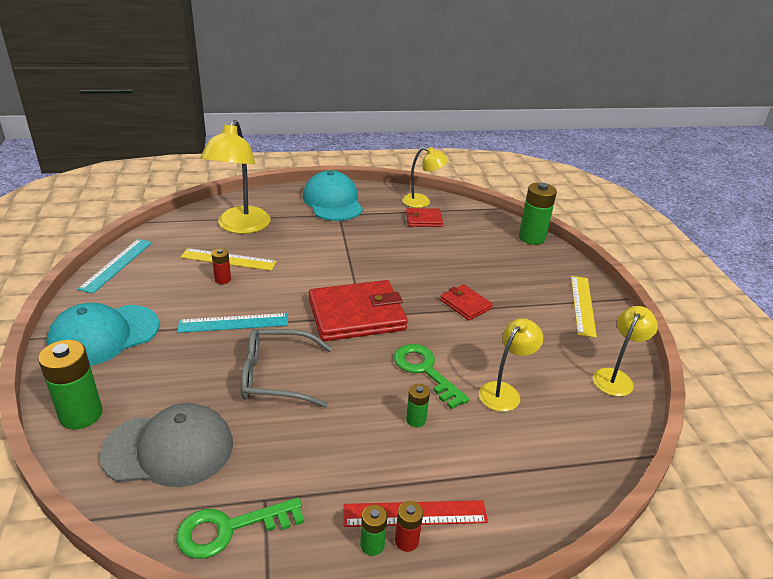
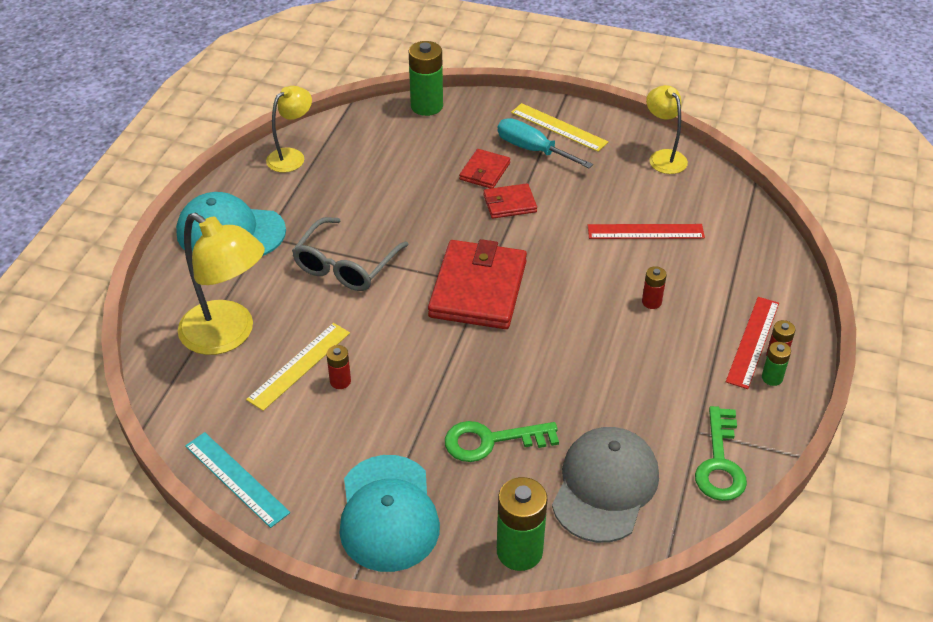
camera: 60 degrees left, 10 degrees up
(233, 323) = (433, 392): turquoise ruler -> none
(276, 376) = (542, 380): grey glasses -> grey glasses (346, 265)
(416, 420) = (651, 302): green battery -> red battery
(424, 220) = (332, 170): red wallet -> red wallet (484, 171)
(425, 371) = (592, 271): green key -> green key (492, 441)
(504, 391) = (645, 231): yellow lamp -> red ruler
(540, 299) = (532, 149): none -> turquoise screwdriver

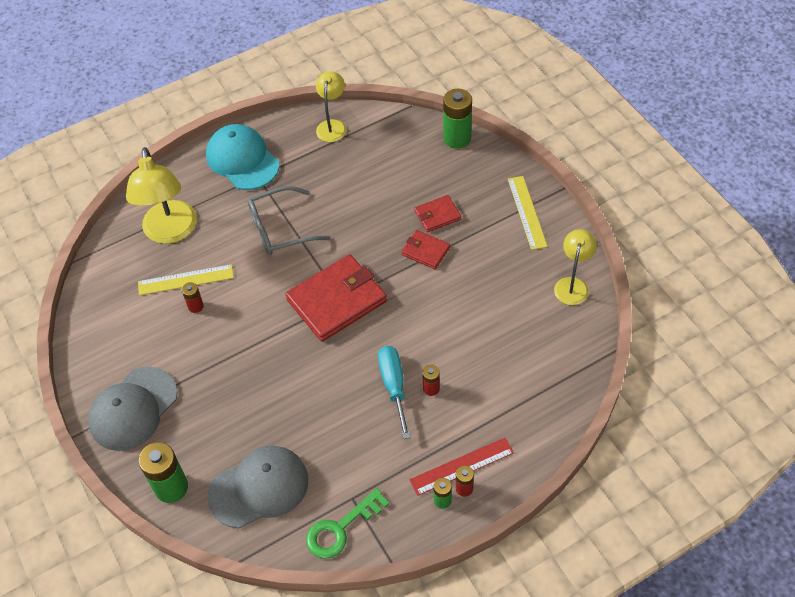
camera: 45 degrees right, 10 degrees up
(236, 479) = (85, 327): turquoise ruler -> none
(292, 156) = (332, 125): yellow lamp -> yellow lamp turned 75 degrees counterclockwise
(388, 513) = (133, 409): turquoise cap -> grey cap
(492, 441) = (232, 408): green key -> none
(532, 149) = (488, 219): turquoise screwdriver -> turquoise screwdriver (394, 386)
(645, 231) = (489, 334): red ruler -> none

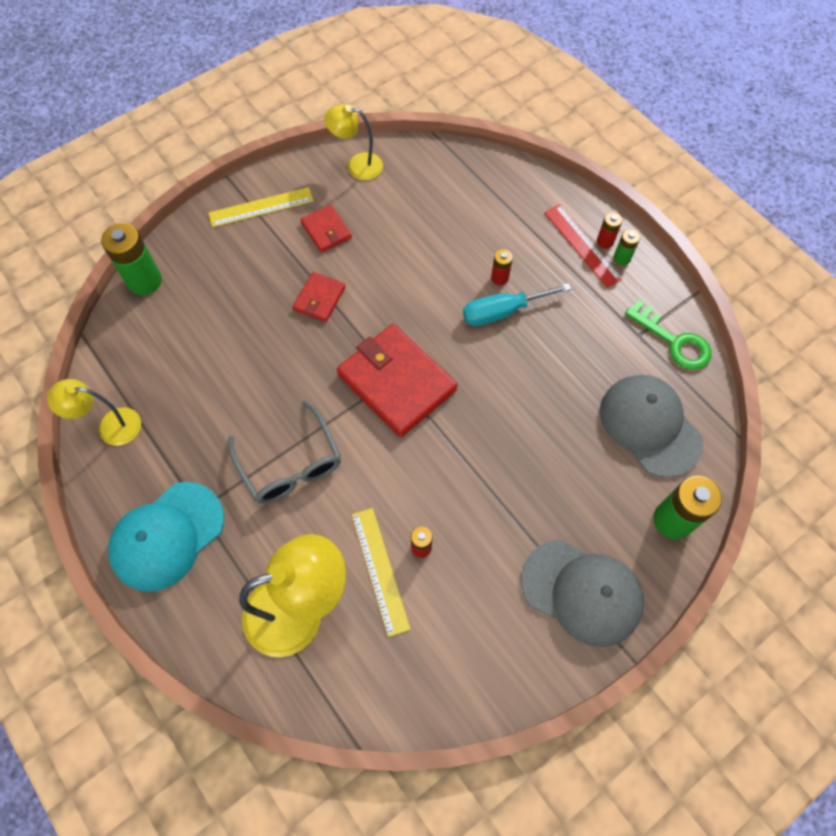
camera: 100 degrees left, 10 degrees up
(437, 215) = (266, 291): red wallet -> red wallet (326, 230)

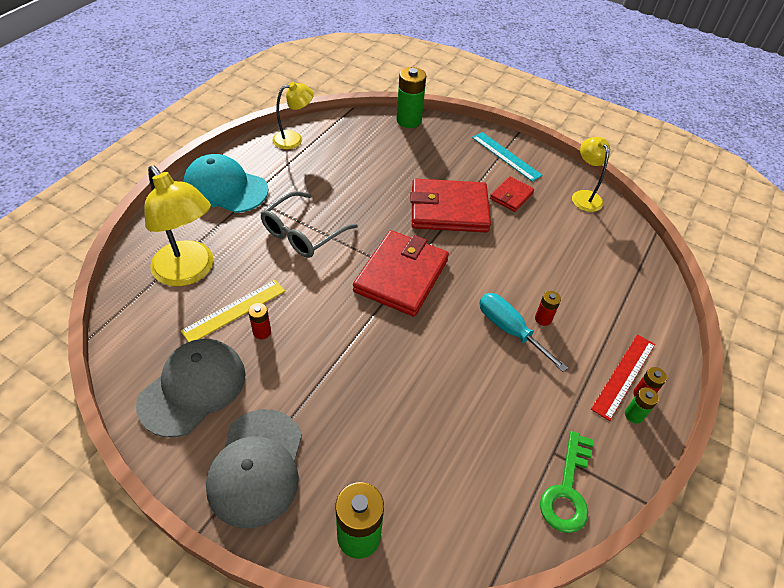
camera: 65 degrees right, 15 degrees down
(110, 426) = (294, 139): yellow lamp -> yellow lamp turned 90 degrees clockwise
(261, 207) = (506, 156): yellow ruler -> turquoise ruler
(319, 299) = (449, 209): red wallet -> red wallet, size x1.99
(650, 426) = (455, 488): grey cap -> grey cap (193, 388)

